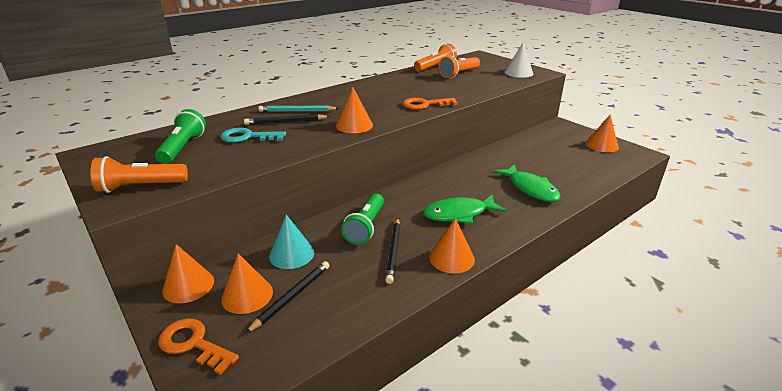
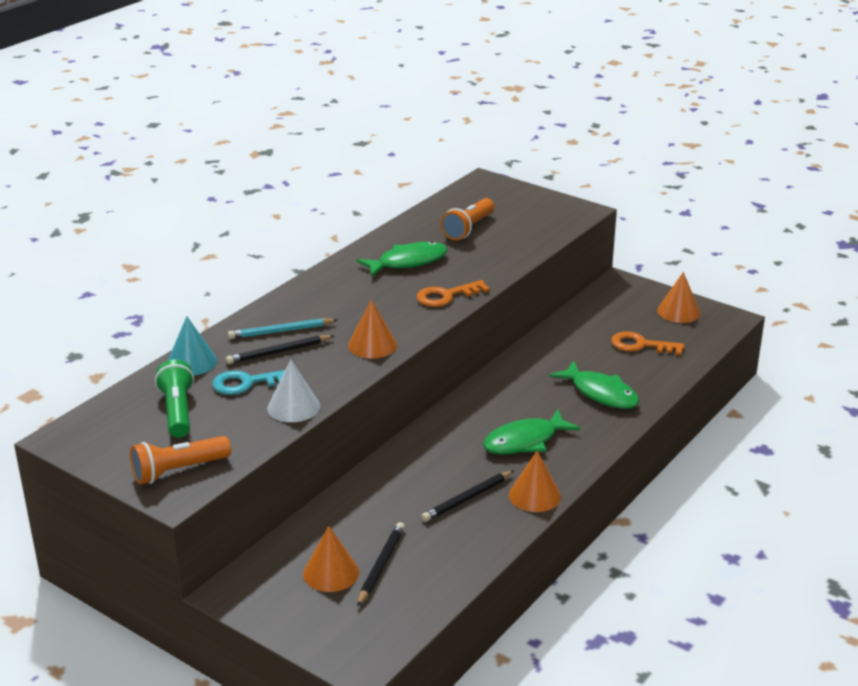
camera: 15 degrees left, 0 degrees up
(188, 285) = (257, 575): orange cone -> none
(193, 344) = (308, 626): orange key -> orange key (641, 345)
(291, 254) = (351, 521): turquoise cone -> turquoise cone (191, 362)
(365, 227) = (421, 476): green flashlight -> none
(393, 251) = (467, 498): black pencil -> black pencil turned 60 degrees clockwise
(409, 86) = (408, 262): none -> green fish
(435, 67) = (429, 217): orange flashlight -> none
(518, 73) = (551, 215): white cone -> white cone (293, 407)

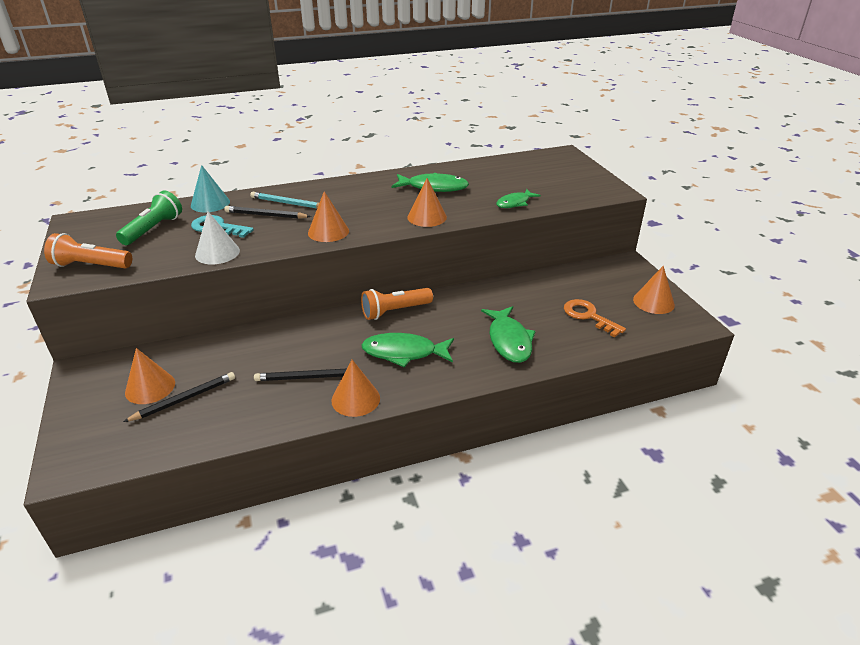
camera: 35 degrees right, 5 degrees up
(446, 296) = (427, 217): orange key -> orange cone
(468, 228) = (508, 179): orange flashlight -> orange flashlight (394, 311)
(508, 253) = (514, 203): none -> green fish

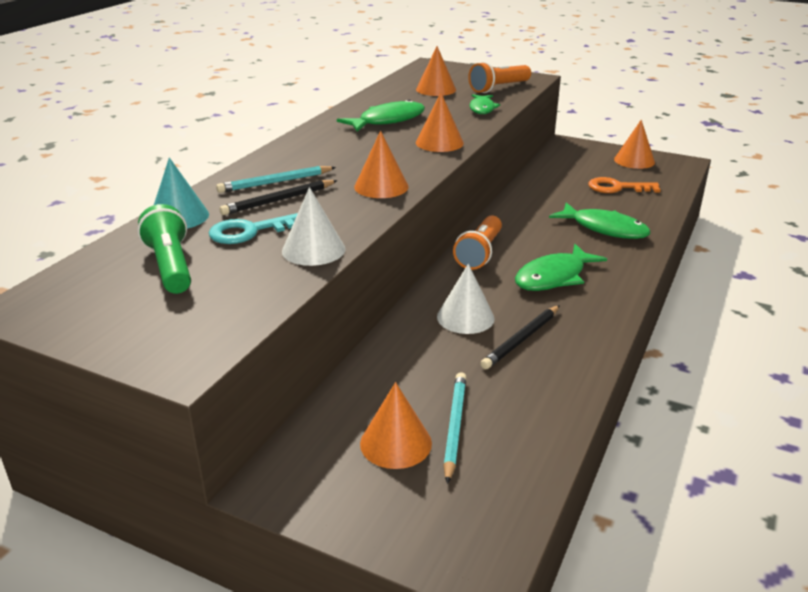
camera: 45 degrees left, 5 degrees down
(91, 265) = (183, 332): orange flashlight -> orange flashlight (498, 88)
(184, 399) = (454, 426): black pencil -> turquoise pencil
(307, 345) = (465, 317): none -> white cone
(355, 399) = (593, 328): orange cone -> orange cone (436, 89)

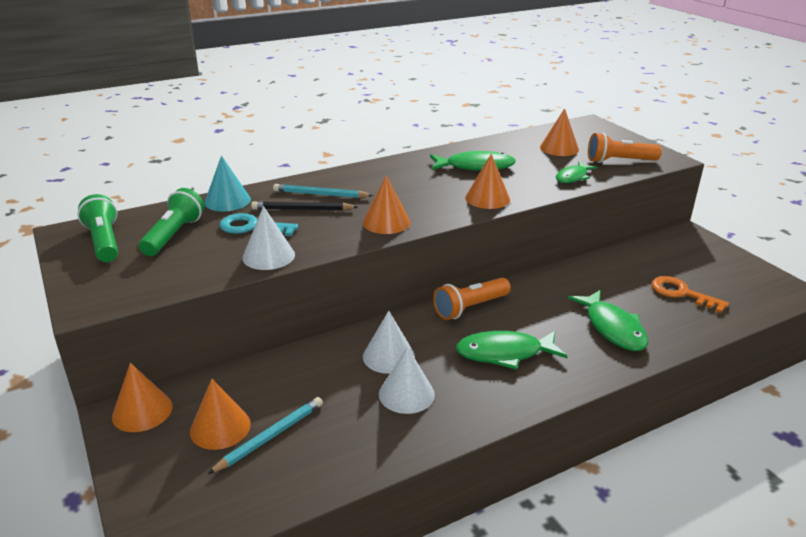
camera: 35 degrees right, 0 degrees up
(89, 300) = (104, 241): none -> green flashlight
(521, 339) = (406, 394): black pencil -> white cone
(634, 160) = (739, 272): orange cone -> orange cone (142, 411)

